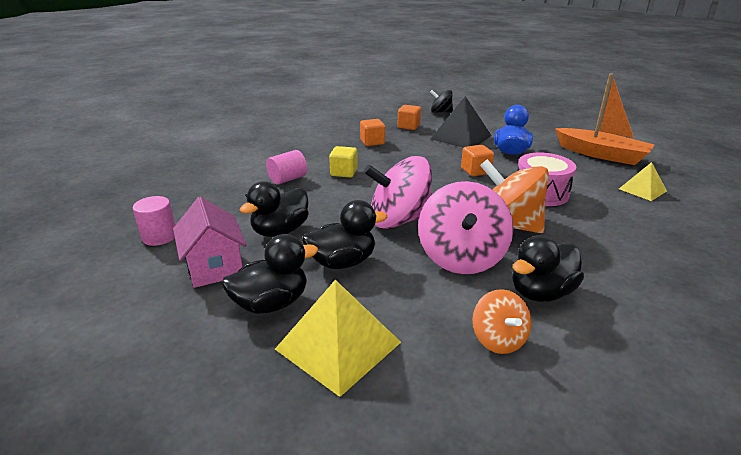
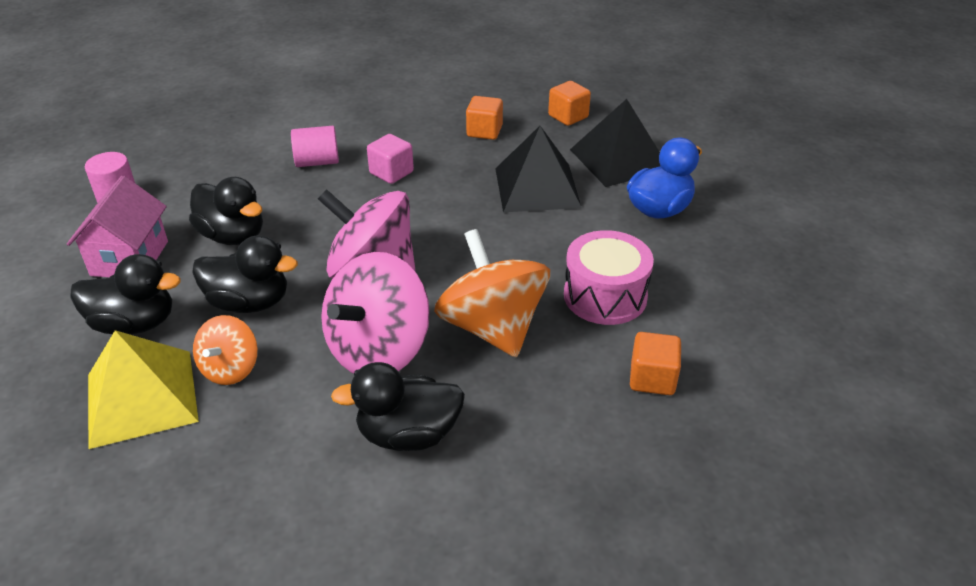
camera: 30 degrees right, 10 degrees up
(280, 231) = (233, 236): black duck -> black duck turned 120 degrees counterclockwise
(344, 172) = (391, 173): yellow cube -> pink cube
(437, 158) = (537, 187): none -> black pyramid
(440, 112) = (650, 101): black spinning top -> none
(475, 171) = (562, 227): orange cube -> orange cube (652, 379)
(498, 339) = (291, 465): orange spinning top -> orange spinning top (230, 369)
(601, 154) = (800, 262): orange boat -> none
(642, 190) = (770, 347): yellow pyramid -> none

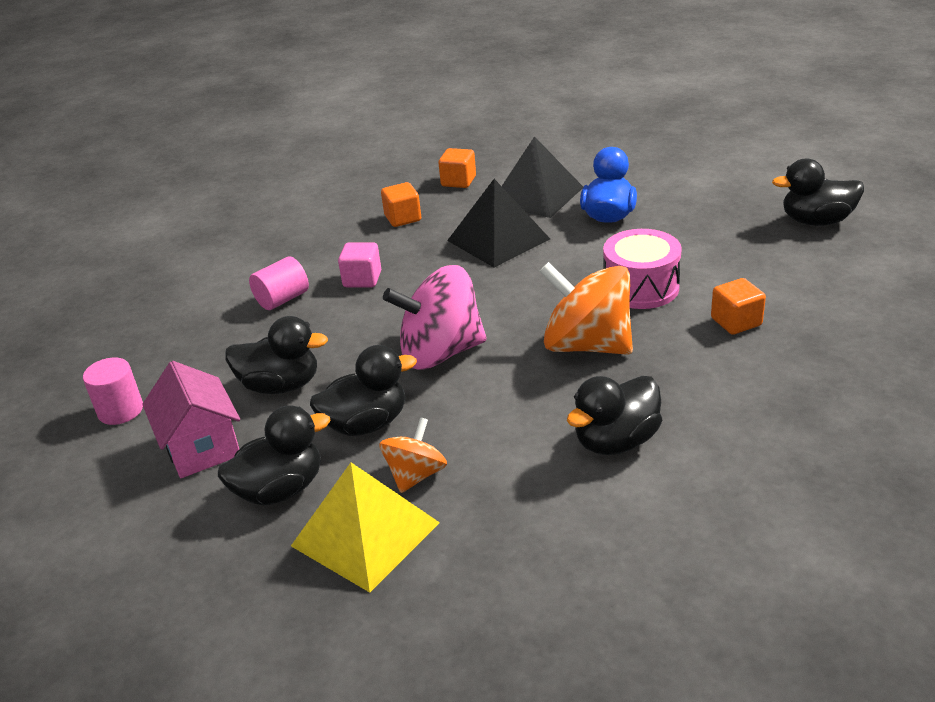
camera: 30 degrees left, 5 degrees down
(230, 369) = (416, 475): orange spinning top -> orange spinning top turned 135 degrees counterclockwise
(378, 350) = (520, 401): pink spinning top -> none
(864, 314) = (816, 221): none -> black duck

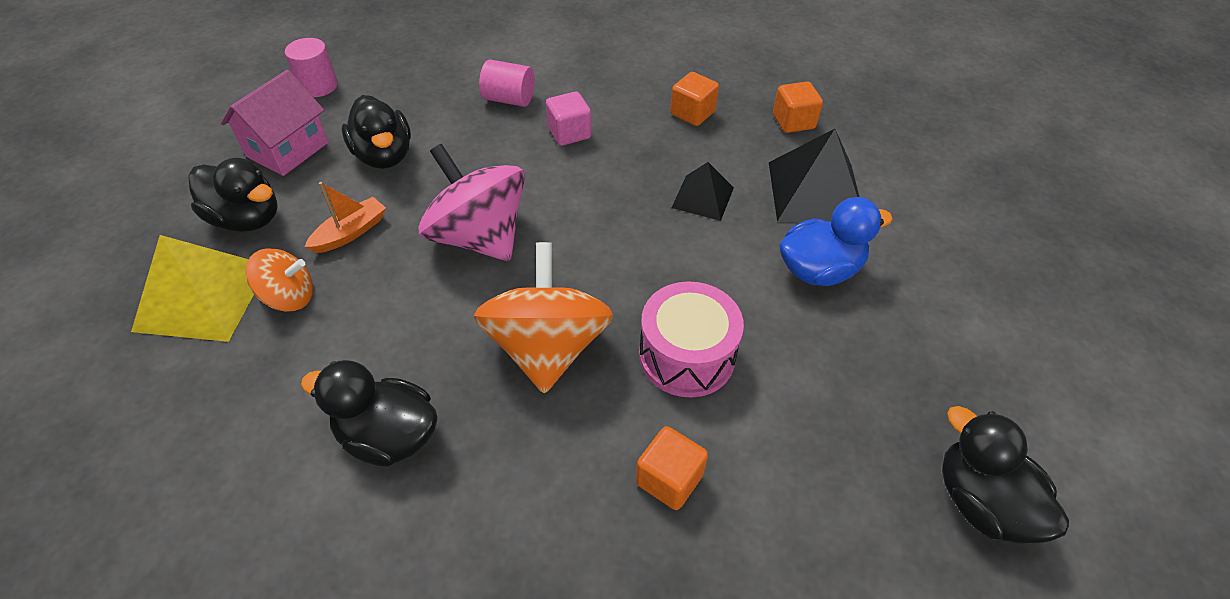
camera: 55 degrees right, 15 degrees up
(366, 424) = (350, 232): black duck -> orange boat
(498, 239) = (703, 197): black pyramid -> black pyramid, size x0.58

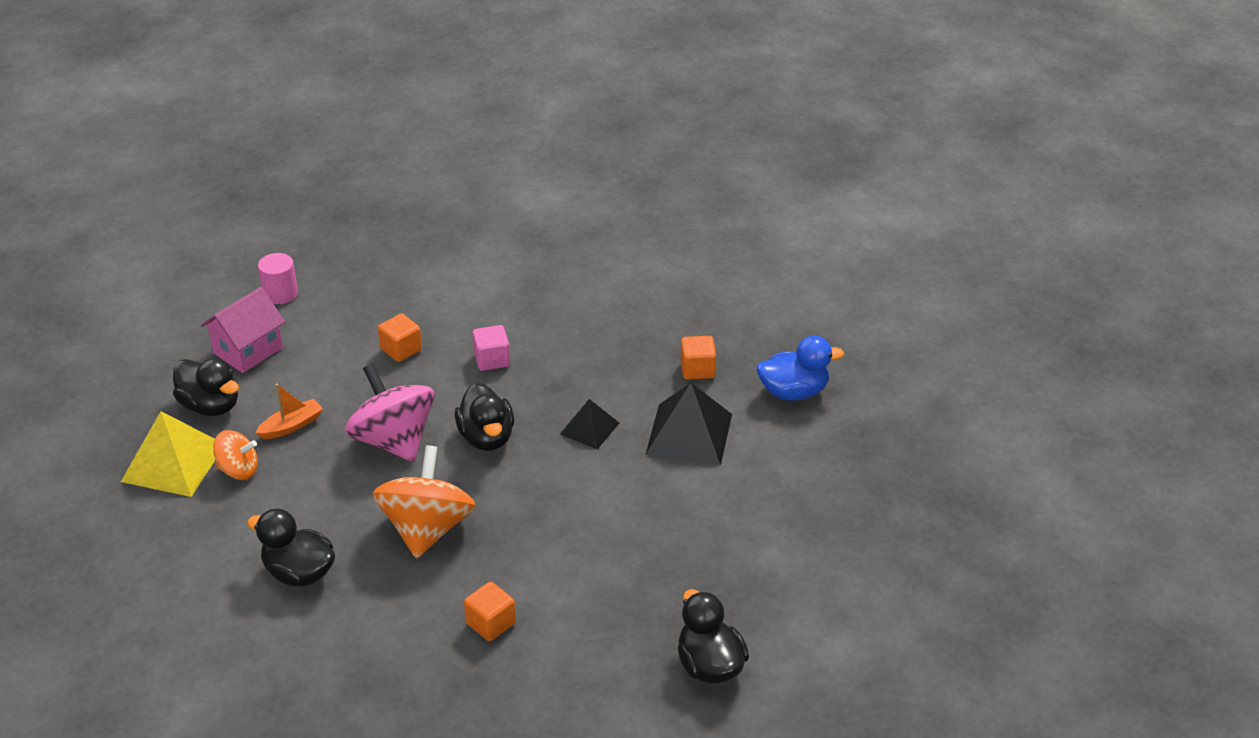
camera: 10 degrees right, 10 degrees down
(384, 156) = (328, 364): black duck -> black duck (486, 437)
(509, 99) = (447, 323): pink cylinder -> none
(687, 356) = (532, 547): pink drum -> none
(692, 113) = (608, 352): orange cube -> orange cube (401, 350)
(819, 270) = (663, 497): blue duck -> blue duck (793, 392)

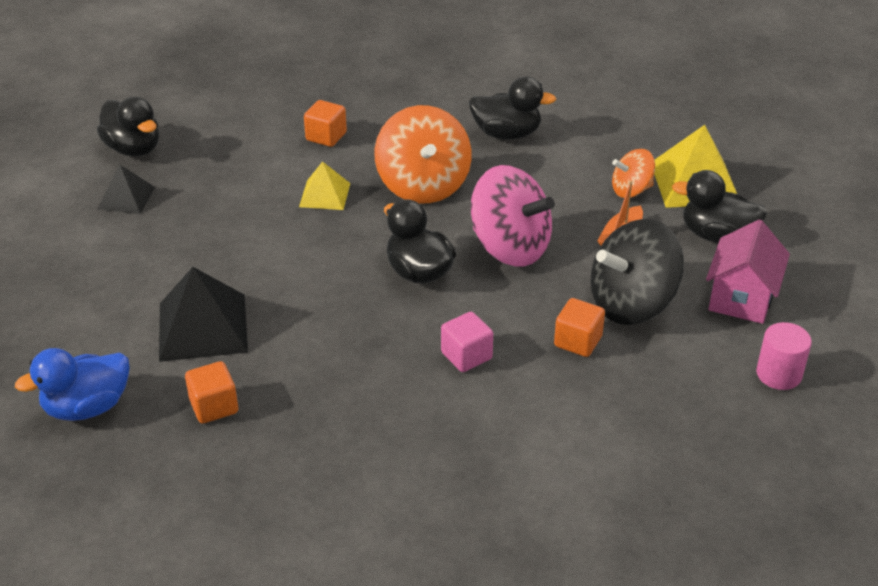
camera: 160 degrees right, 0 degrees up
(335, 367) = (632, 304): none -> black spinning top
(529, 543) = (324, 195): none -> yellow pyramid
(589, 428) = (315, 307): black pyramid -> black pyramid (126, 198)

